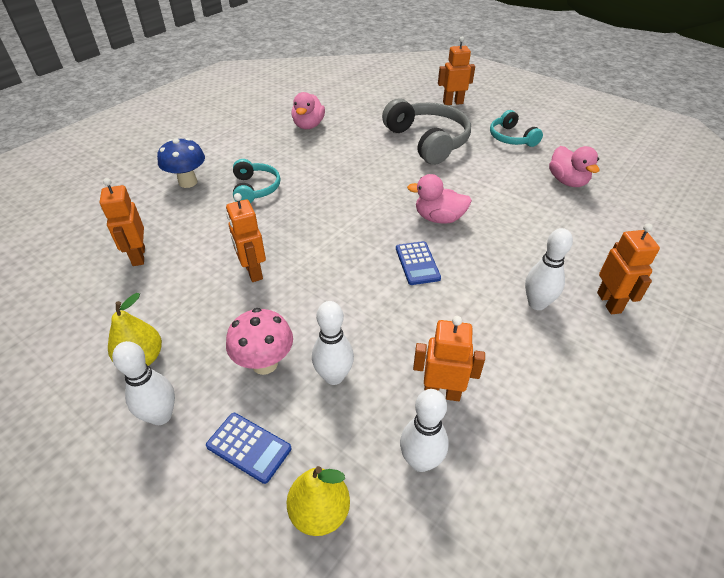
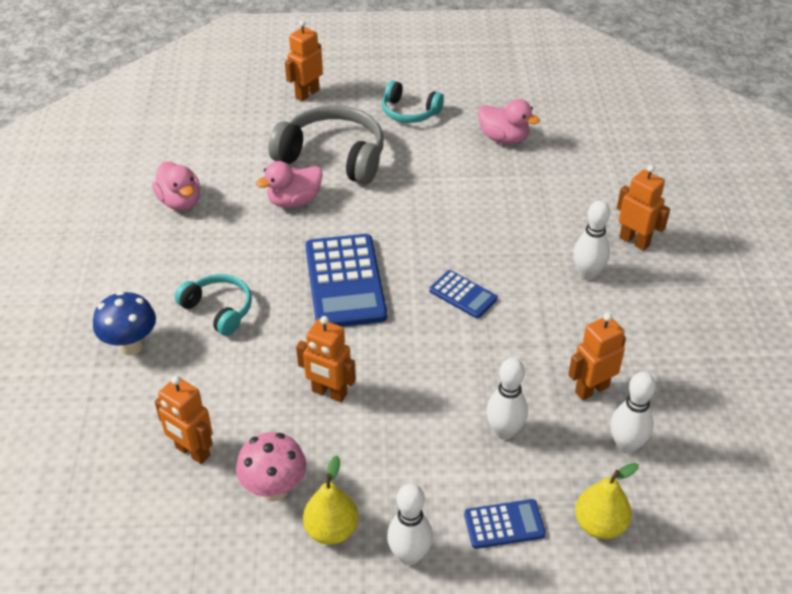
camera: 40 degrees left, 0 degrees up
(265, 363) = (440, 460): pink mushroom -> pink mushroom (274, 489)
(347, 212) = (345, 282): none -> blue calculator
(438, 218) = (434, 239): pink duck -> pink duck (294, 201)

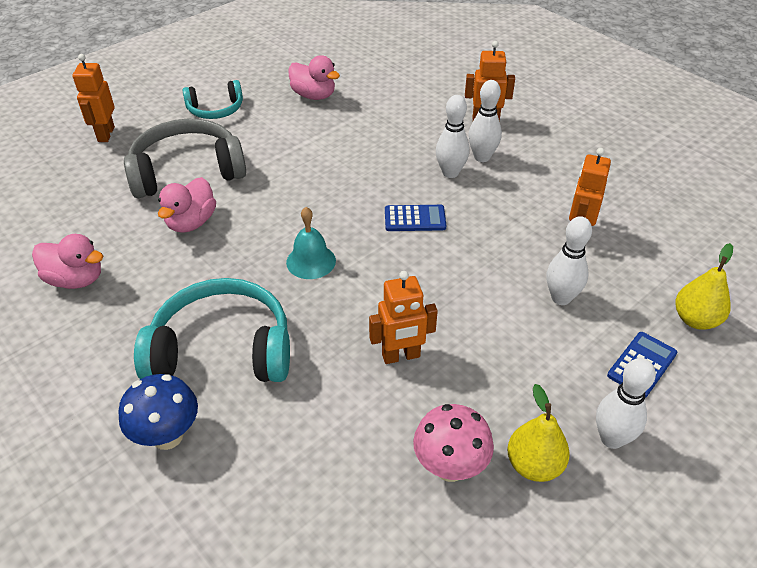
camera: 40 degrees left, 0 degrees up
(192, 452) = (341, 490): orange robot -> none
(218, 310) = (222, 350): turquoise headphones -> turquoise headphones, size x1.74
(345, 282) = (311, 261): blue calculator -> turquoise bell
(504, 138) = (314, 96): pink duck -> pink duck turned 45 degrees clockwise
(626, 445) = (644, 255): white bowling pin -> white bowling pin (450, 173)

